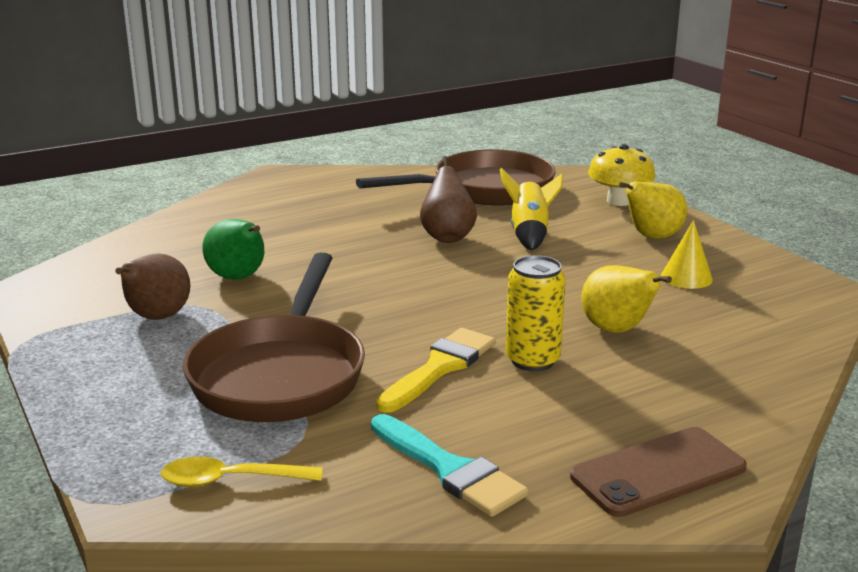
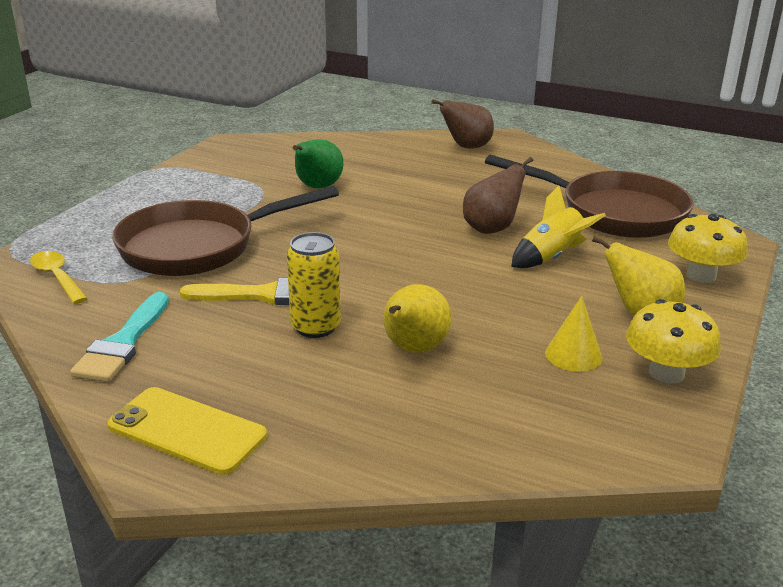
camera: 55 degrees right, 5 degrees up
(157, 318) = (232, 186): brown pear -> brown pear (466, 147)
(658, 472) = (187, 430): brown phone -> yellow phone
(739, 258) = (666, 373): none -> yellow mushroom

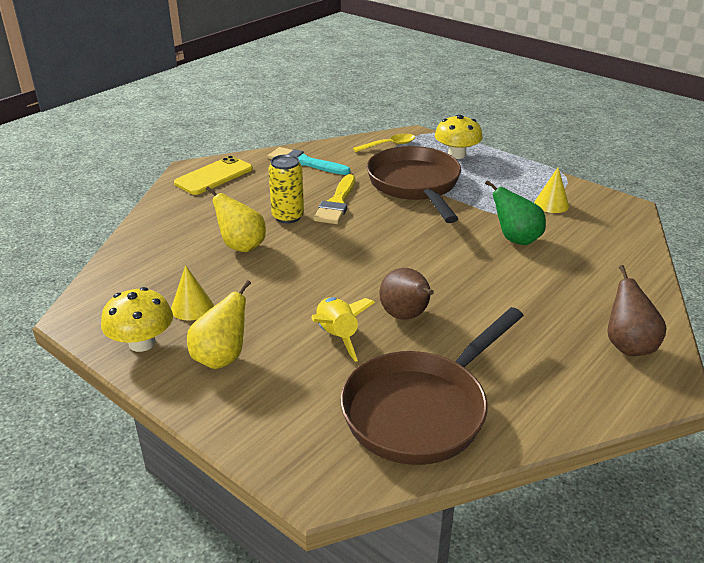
camera: 105 degrees right, 5 degrees up
(232, 173) = (551, 204): none -> yellow cone
(701, 275) = (261, 423): yellow mushroom -> yellow mushroom (456, 155)

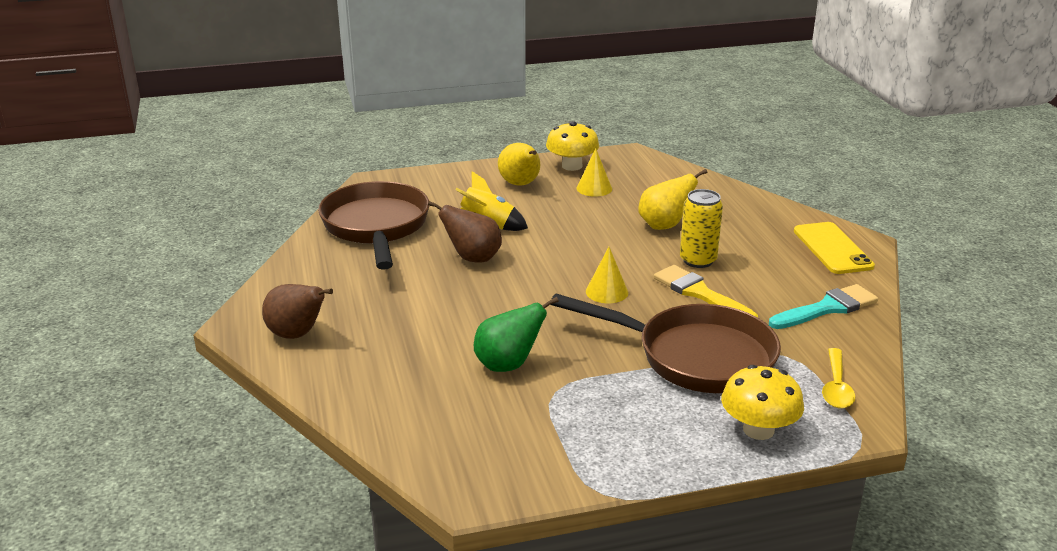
camera: 125 degrees right, 5 degrees down
(551, 204) = (547, 432): yellow cone -> yellow cone (607, 292)

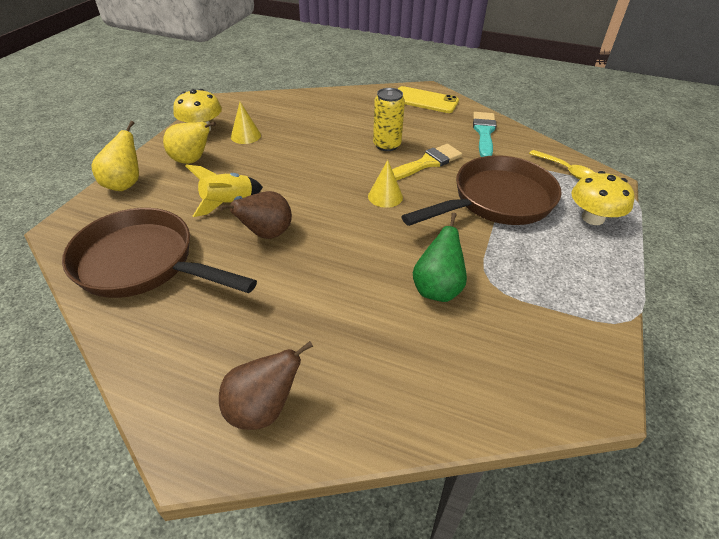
camera: 55 degrees left, 15 degrees up
(664, 226) = (331, 135): yellow pear -> yellow pear (125, 184)
(700, 293) = (426, 163): yellow brush -> yellow brush turned 150 degrees clockwise

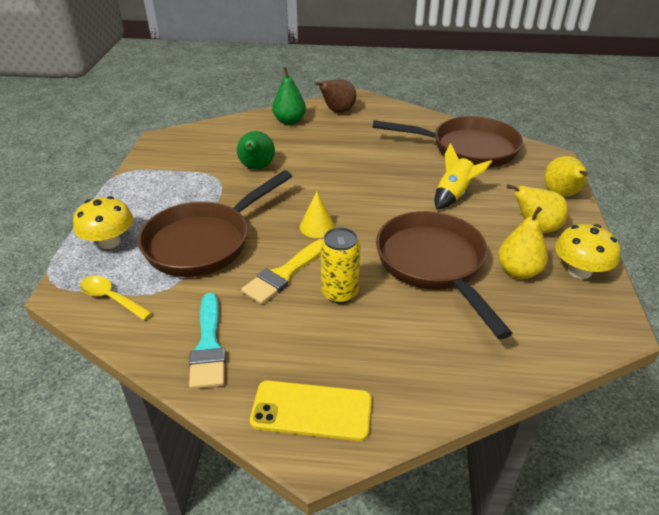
camera: 165 degrees right, 5 degrees down
(245, 136) = (518, 271): yellow cone -> yellow pear
(266, 234) = (400, 179): brown pear -> none
(304, 150) = (433, 265): none -> brown pan
(364, 396) = (289, 121): none -> green pear

